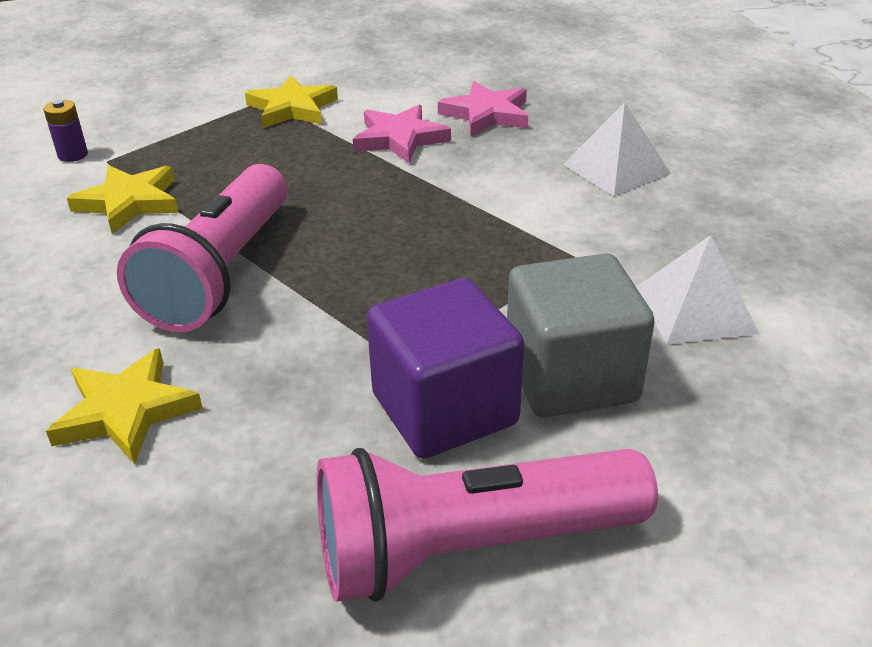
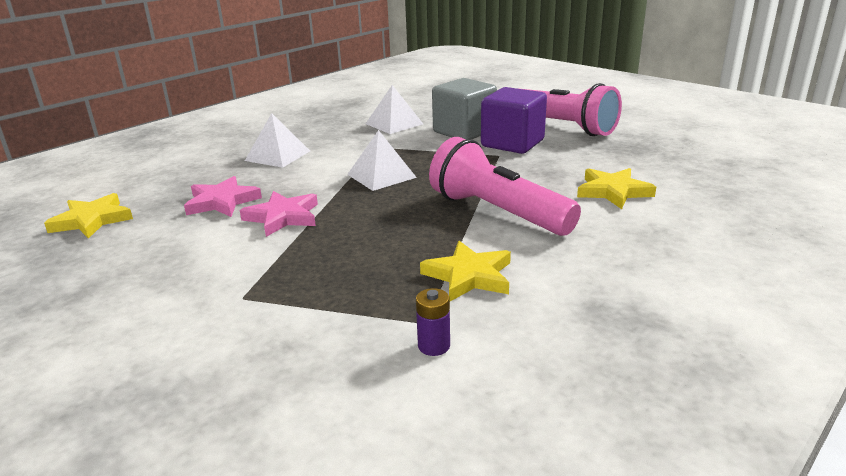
camera: 120 degrees left, 10 degrees down
(221, 273) = (497, 212): pink flashlight -> pink flashlight turned 120 degrees counterclockwise
(292, 108) = (255, 276): yellow star -> yellow star (92, 220)
(447, 226) = (381, 176): none -> white pyramid

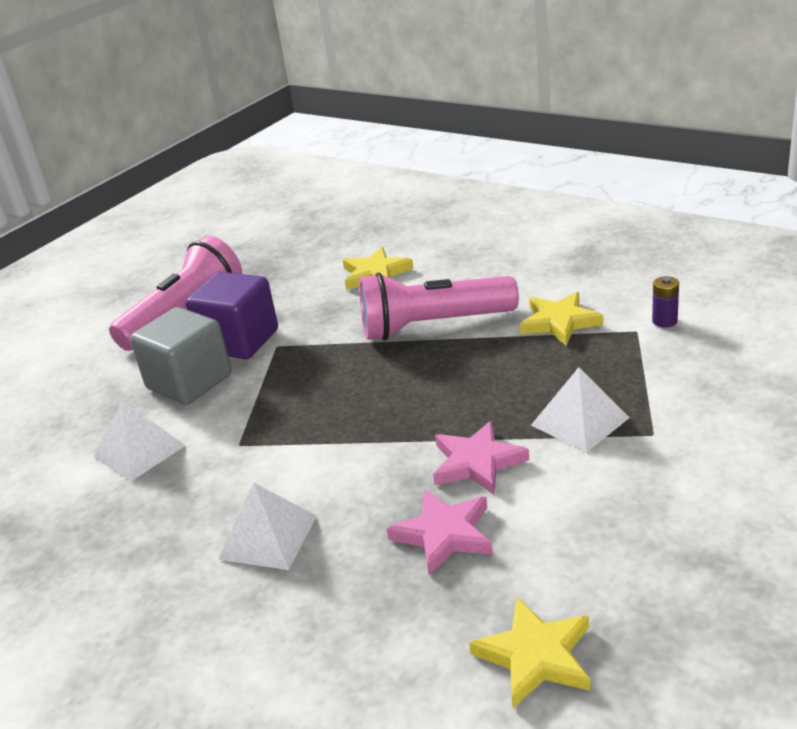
camera: 95 degrees left, 5 degrees up
(381, 176) = (344, 417): white pyramid -> white pyramid (580, 421)
(497, 212) = (433, 326): pink flashlight -> pink flashlight turned 45 degrees clockwise

